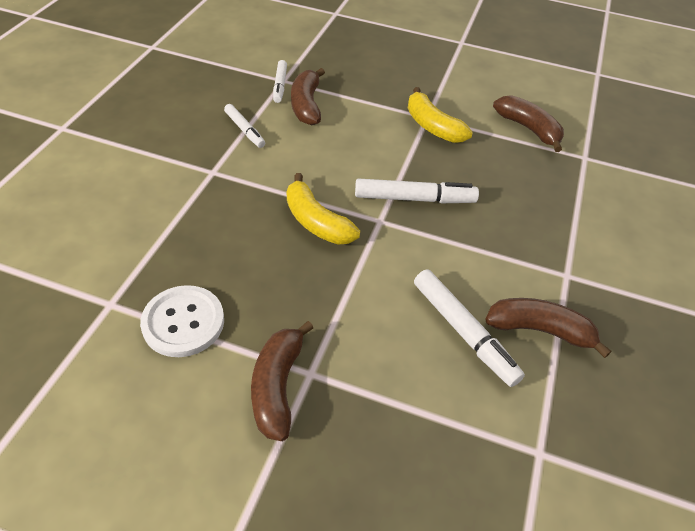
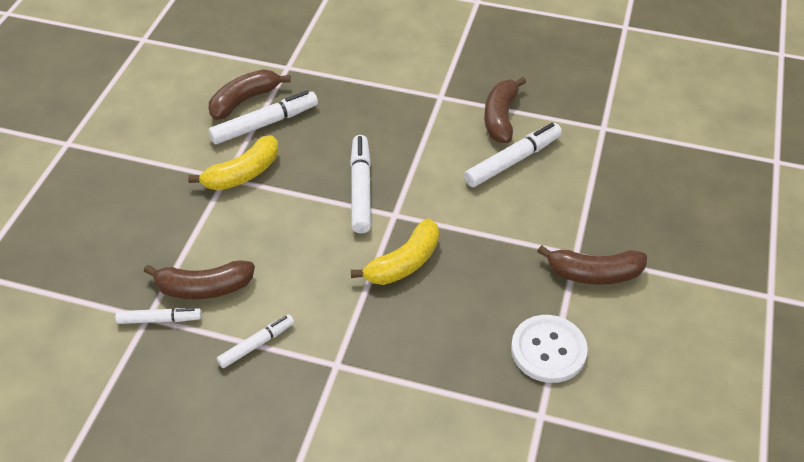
camera: 90 degrees left, 0 degrees up
(498, 140) = (264, 124): none -> white marker

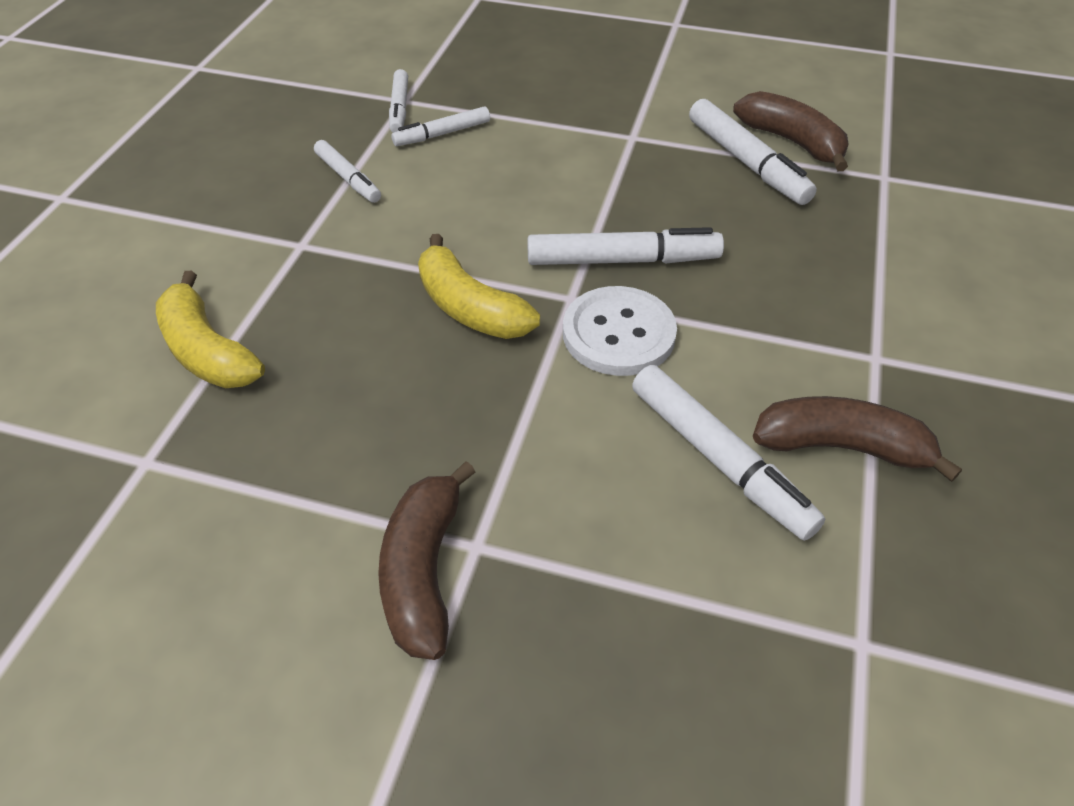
camera: 90 degrees right, 0 degrees up
(204, 288) = (443, 134): brown banana -> white marker
(243, 173) = (642, 150): yellow banana -> yellow banana (208, 351)
(548, 350) = (265, 481): white button -> white button (618, 333)

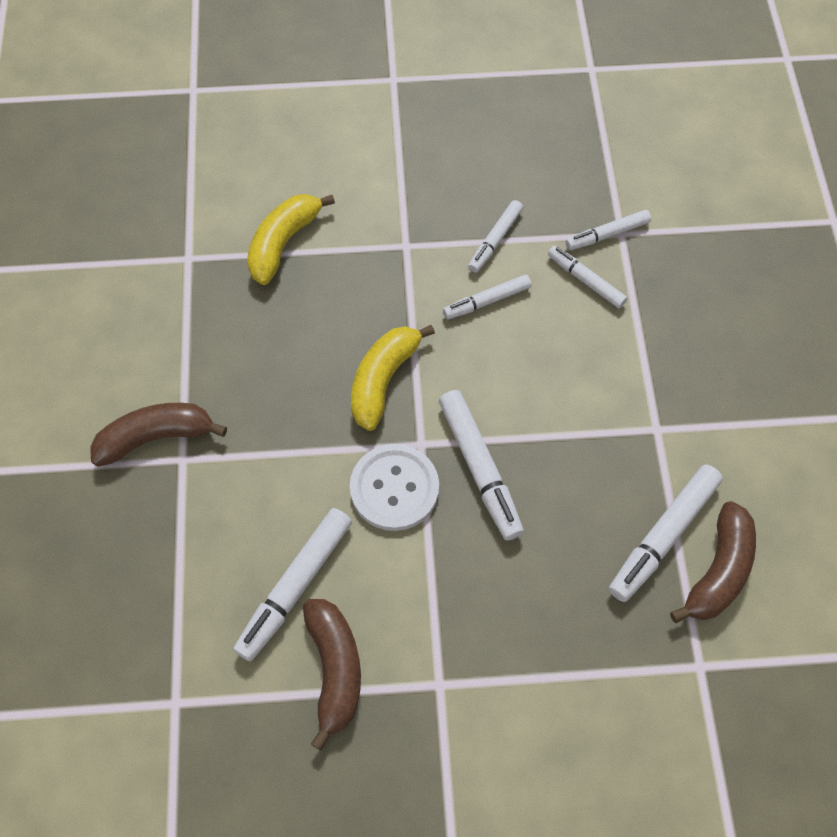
camera: 70 degrees right, 15 degrees up
(420, 202) = (487, 301): none -> white marker

